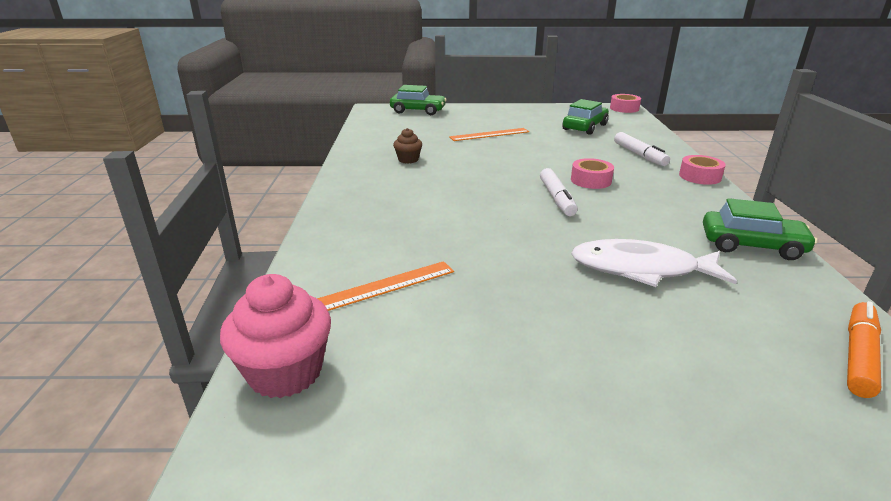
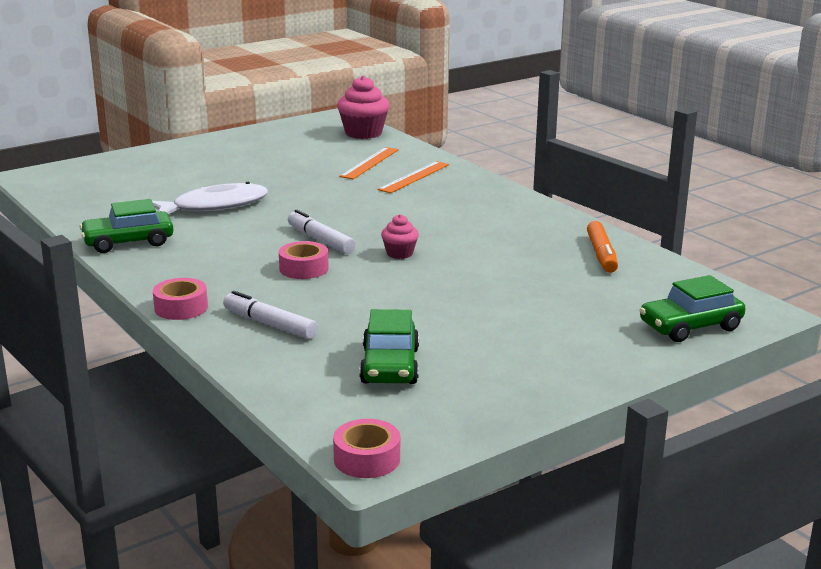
camera: 145 degrees right, 5 degrees down
(408, 159) = (525, 242): brown cupcake -> none
(489, 134) = (503, 306): orange ruler -> orange ruler (414, 177)
(507, 173) = (399, 253): none -> pink cupcake
(859, 356) = (75, 197): orange marker -> orange marker (601, 255)

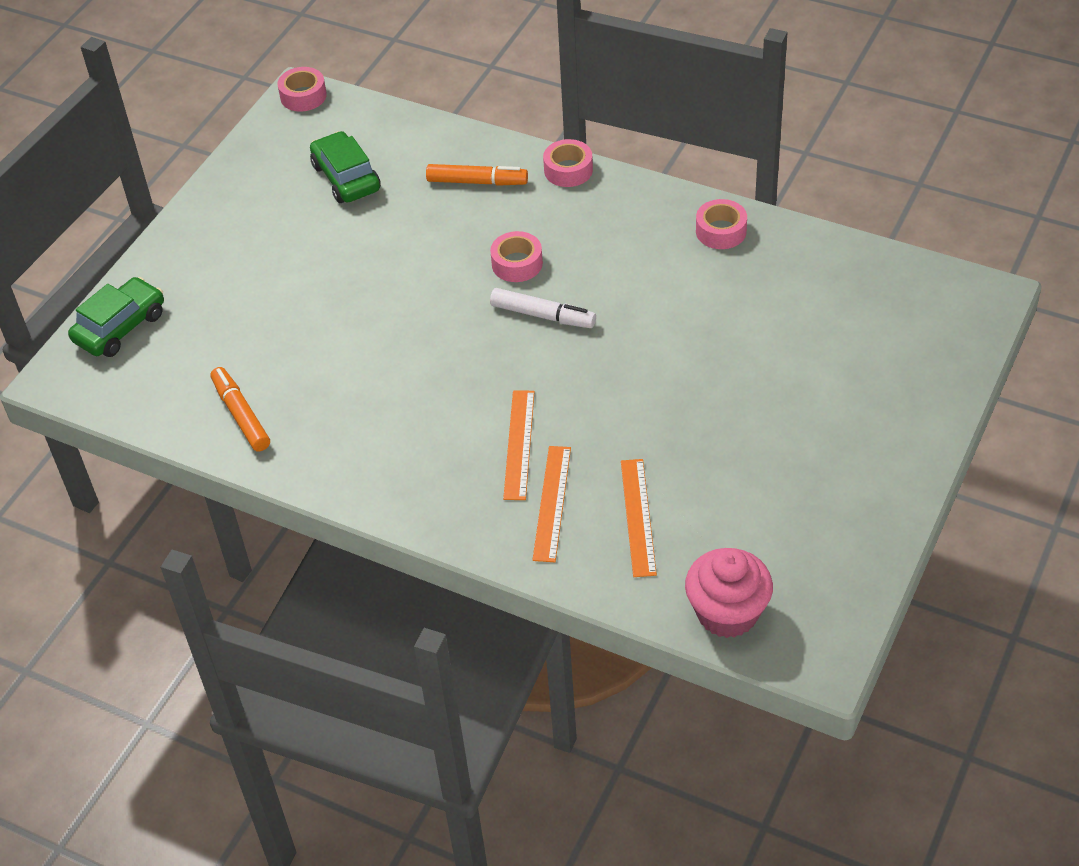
camera: 155 degrees right, 25 degrees up
(128, 242) = (721, 231): green car -> pink tape
(214, 206) = (713, 328): white fish -> none
(269, 324) = (477, 182): white marker -> orange marker
(399, 253) = (446, 327): pink cupcake -> none
(408, 198) = (519, 444): none -> orange ruler

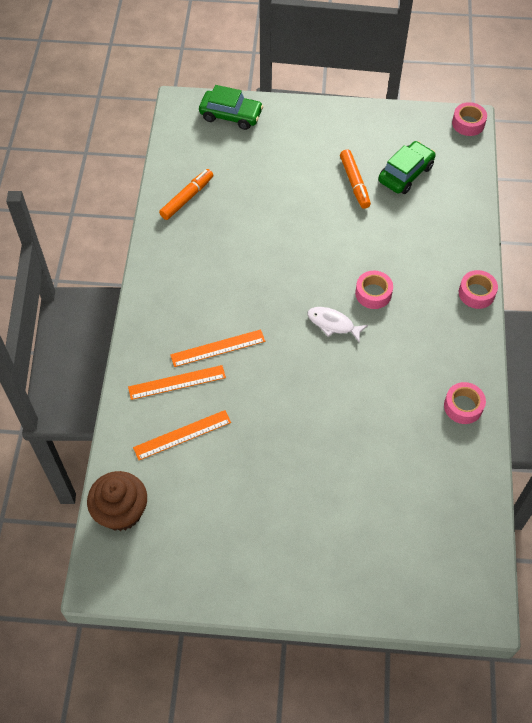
camera: 65 degrees right, 10 degrees up
(477, 182) = (438, 245): orange marker -> orange marker (354, 183)
(543, 315) = (333, 324): white marker -> white fish
(727, 613) = (121, 511): pink cupcake -> brown cupcake

